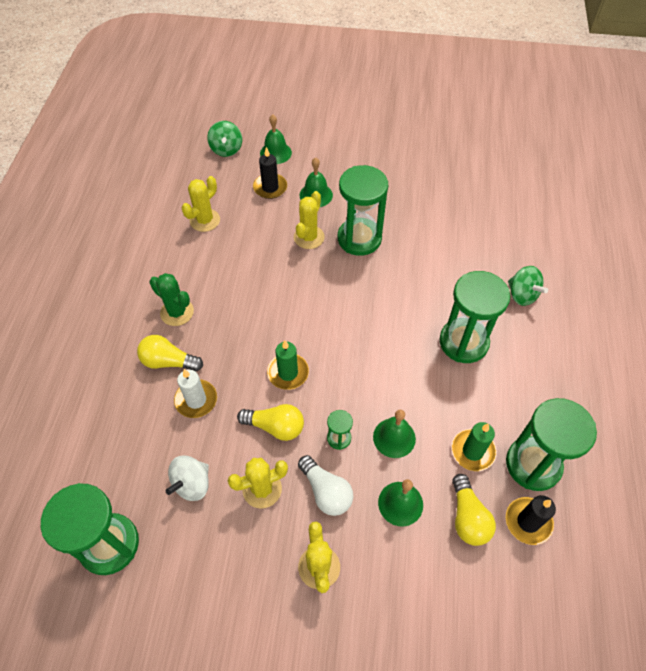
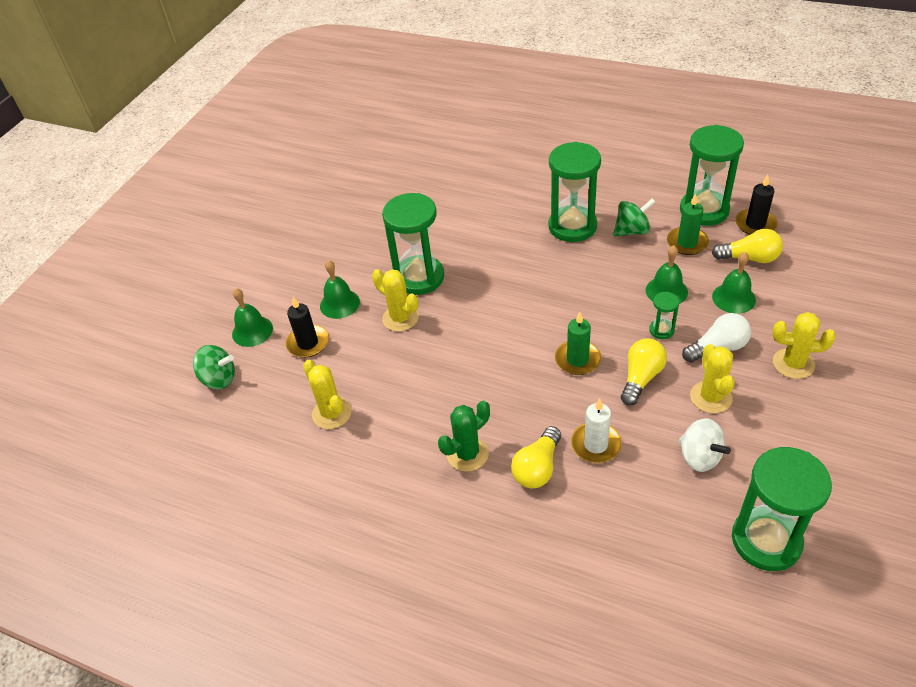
camera: 70 degrees left, 10 degrees down
(522, 295) = (530, 180): green spinning top -> green spinning top (632, 231)

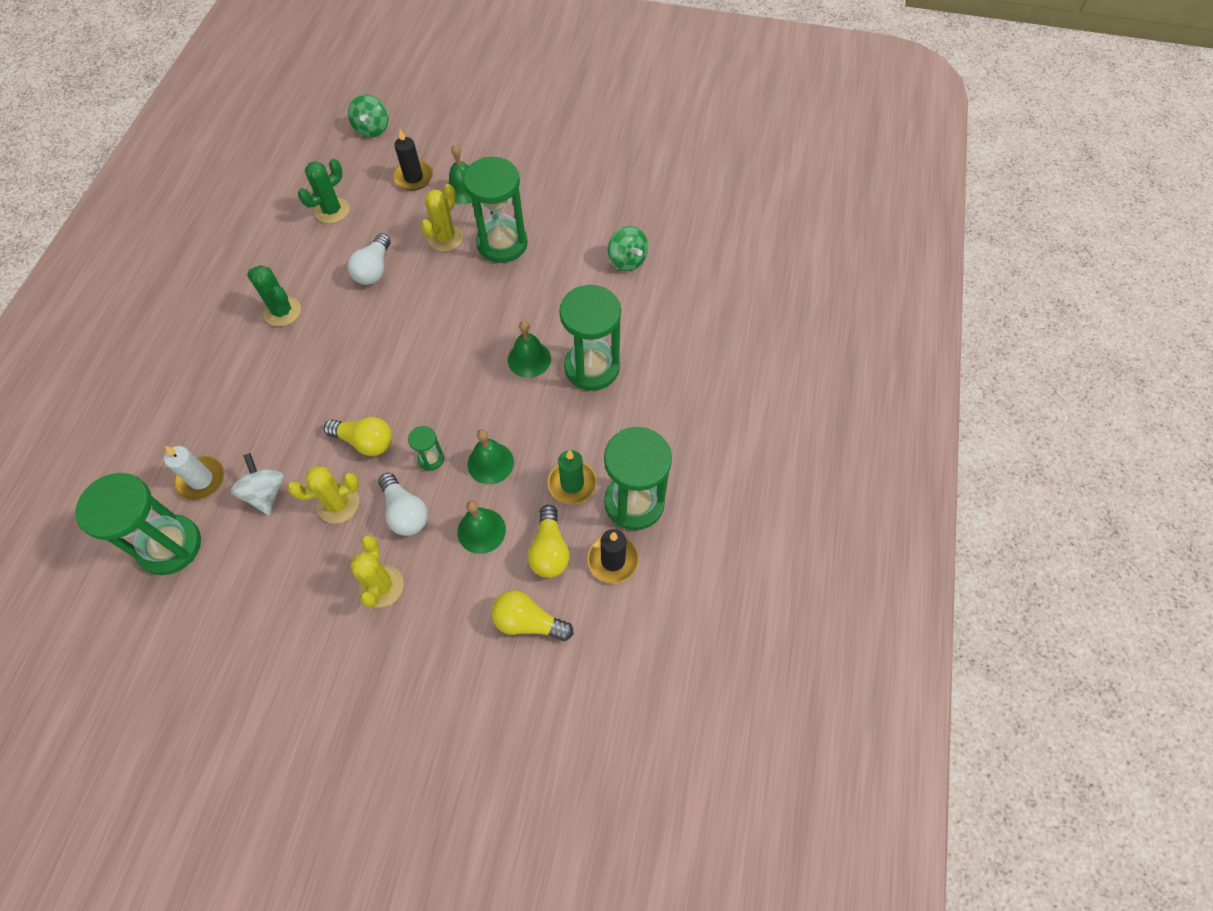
camera: 75 degrees right, 15 degrees up
(252, 331) = (428, 136): green bell -> green bell (529, 359)
(332, 413) = (332, 211): yellow cactus -> green cactus
(427, 374) = (374, 269): none -> white light bulb
(537, 468) = (264, 364): yellow light bulb -> yellow light bulb (528, 622)
(577, 359) = (390, 386): green candle -> none
(596, 444) = (286, 407): white candle -> white candle (201, 480)
(632, 231) = (589, 426): green spinning top -> green spinning top (627, 260)
(699, 457) = (266, 493): white spinning top -> white spinning top turned 120 degrees clockwise

